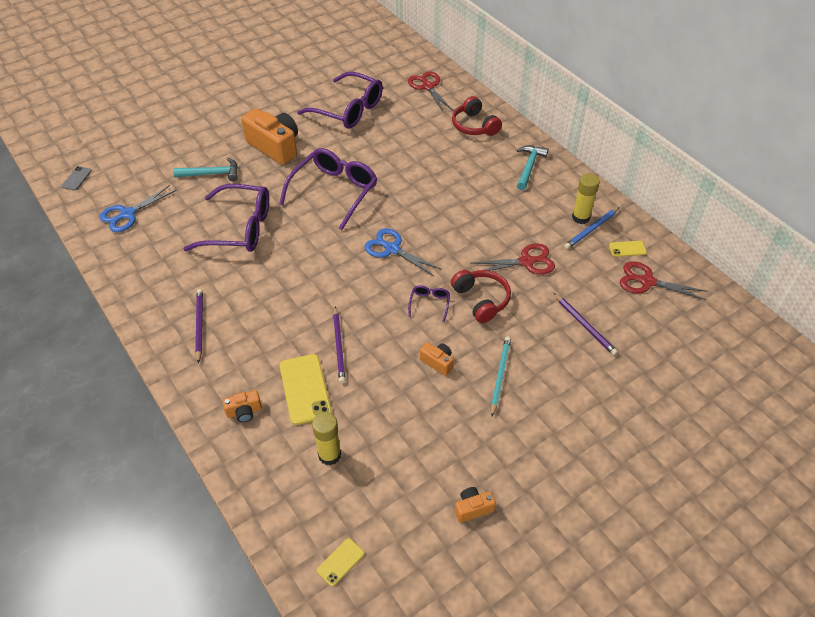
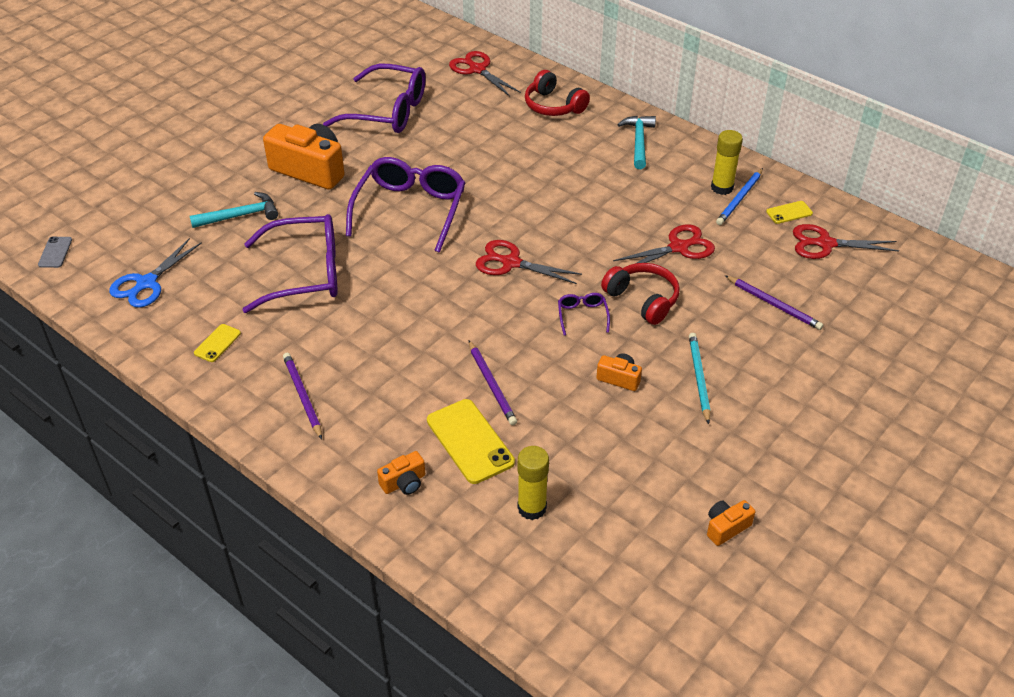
camera: 15 degrees left, 5 degrees down
(340, 562) = (595, 621): yellow phone -> yellow phone (217, 343)
(392, 249) = (511, 263): blue scissors -> red scissors

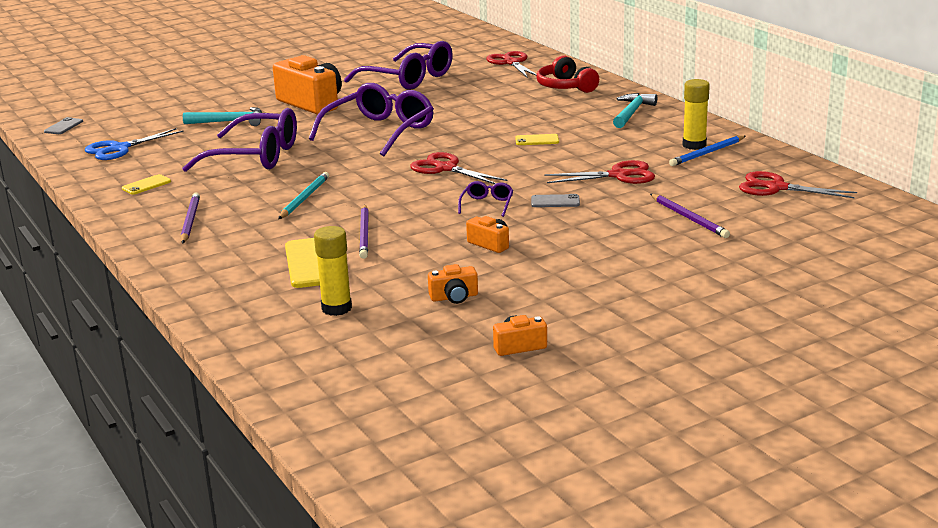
camera: 20 degrees right, 20 degrees down
(404, 483) = (233, 278): orange camera -> orange camera (454, 297)
(643, 299) = (555, 201): red headphones -> grey phone
(698, 378) = (571, 253): turquoise pencil -> turquoise pencil (304, 198)
(789, 212) = (753, 166): yellow phone -> yellow phone (537, 140)

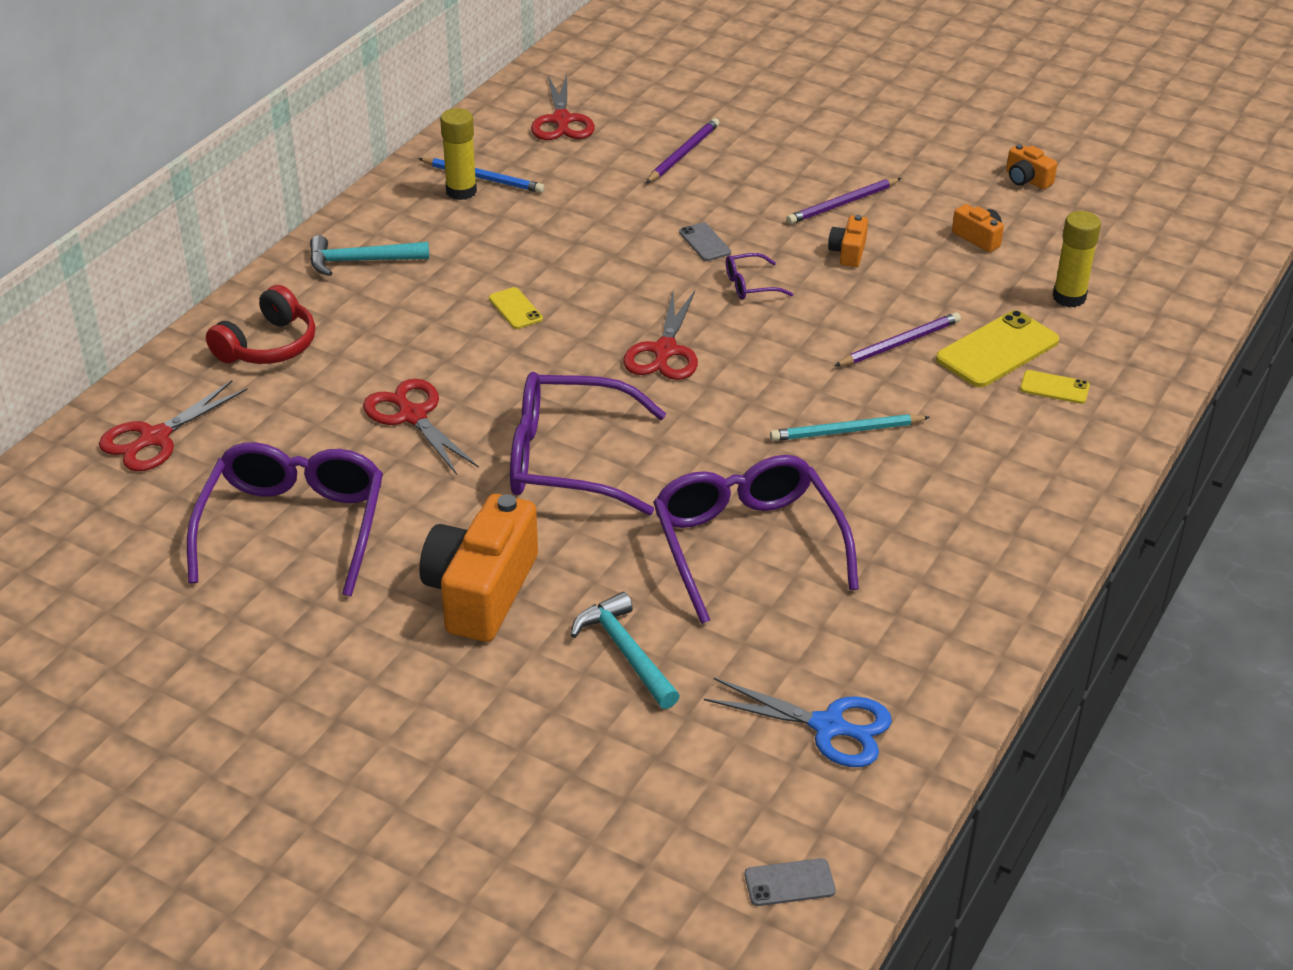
camera: 120 degrees left, 15 degrees up
(146, 185) = (928, 606): yellow phone -> yellow phone (1054, 387)
(190, 221) = (990, 499): purple pencil -> purple pencil (842, 204)
(618, 175) = (596, 220): red scissors -> red scissors (413, 416)

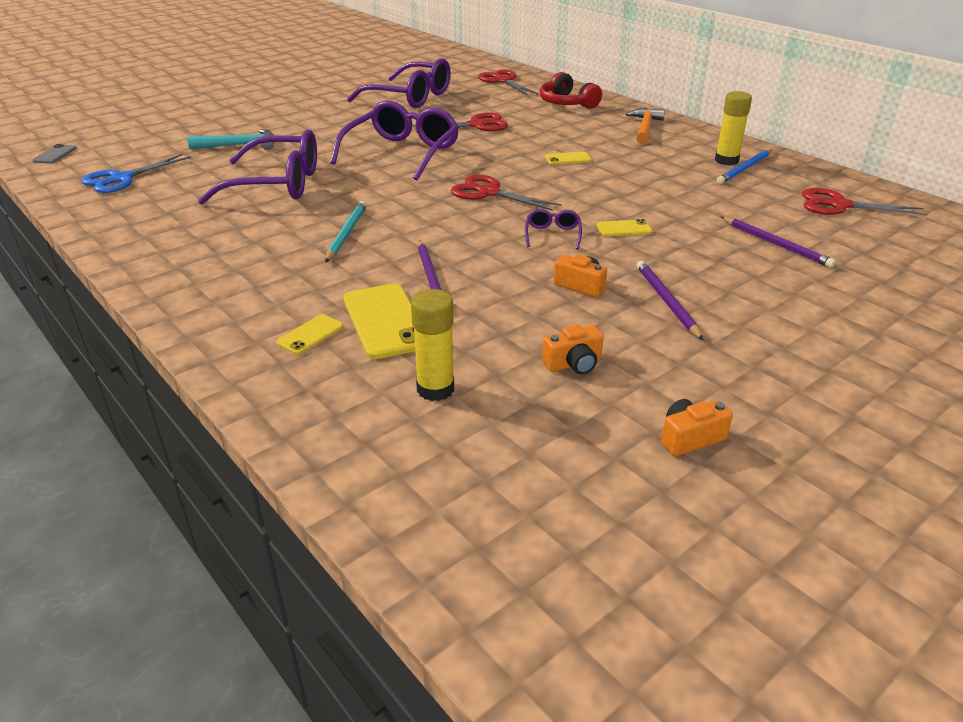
camera: 110 degrees right, 5 degrees down
(361, 261) = (645, 128): turquoise hammer -> orange hammer
(481, 592) = (321, 124): orange camera -> none
(704, 242) = (624, 228): grey phone -> yellow phone

